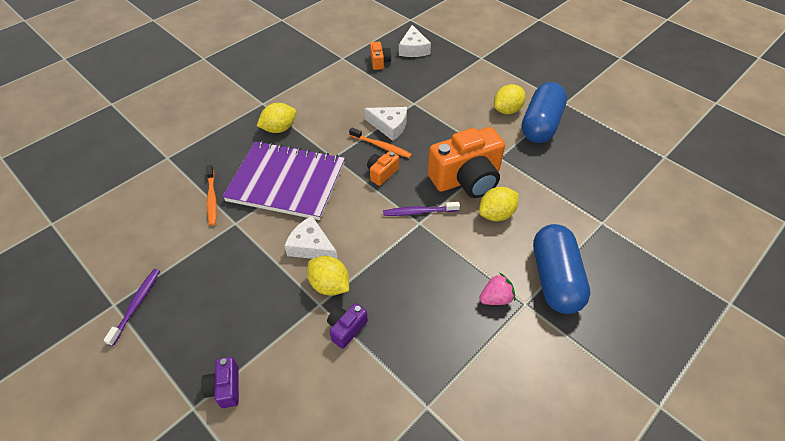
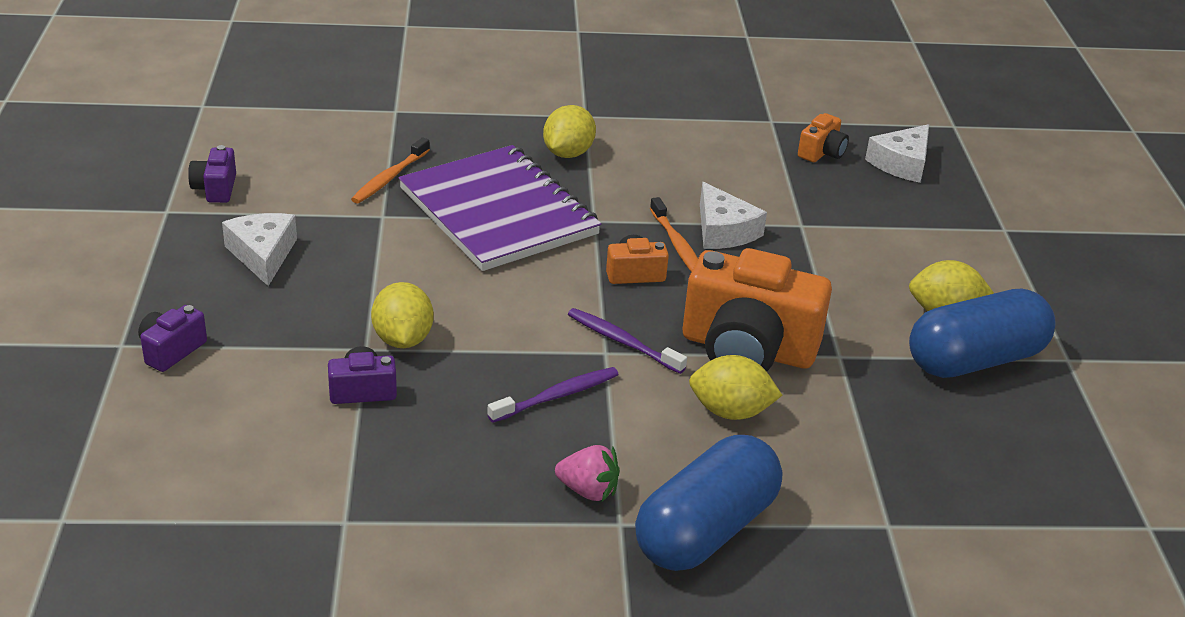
camera: 40 degrees right, 15 degrees down
(125, 270) = (215, 189): none -> purple camera
(136, 305) = (186, 225): purple toothbrush -> purple toothbrush (557, 396)
(279, 129) = (568, 153): yellow lemon -> yellow lemon turned 75 degrees counterclockwise
(311, 246) = (435, 290): white cheese -> white cheese (262, 255)

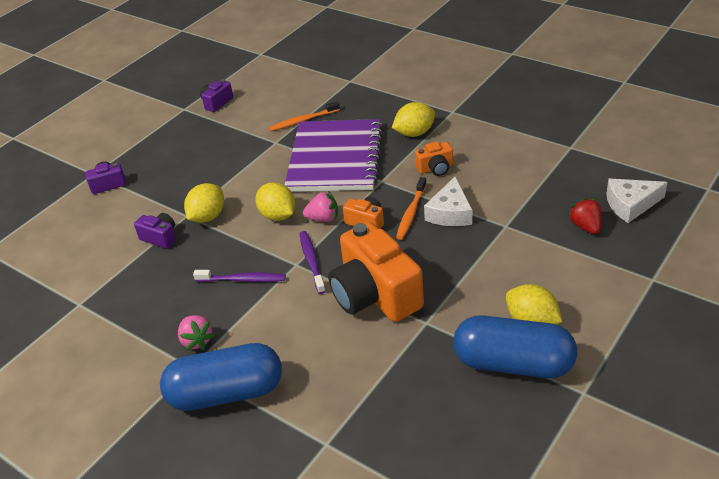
camera: 45 degrees right, 5 degrees up
(262, 255) = (198, 146): white cheese -> none
(573, 287) = (323, 218): none -> pink strawberry
(730, 412) = (320, 329): yellow lemon -> yellow lemon (278, 215)
(822, 152) = (580, 179): orange camera -> orange camera (435, 168)
(884, 199) = (586, 227): none -> red strawberry

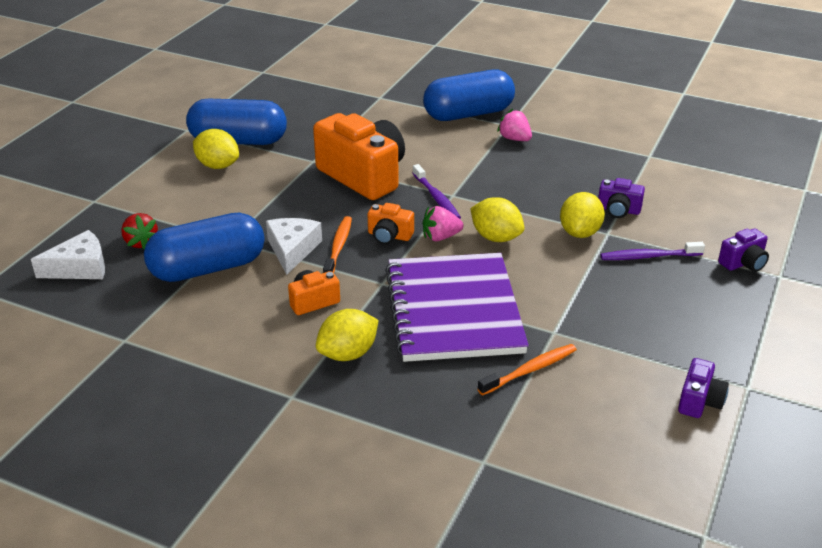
camera: 165 degrees right, 5 degrees down
(243, 279) = (500, 180): purple toothbrush -> purple toothbrush (648, 256)
(520, 199) = (208, 268): none -> blue capsule

